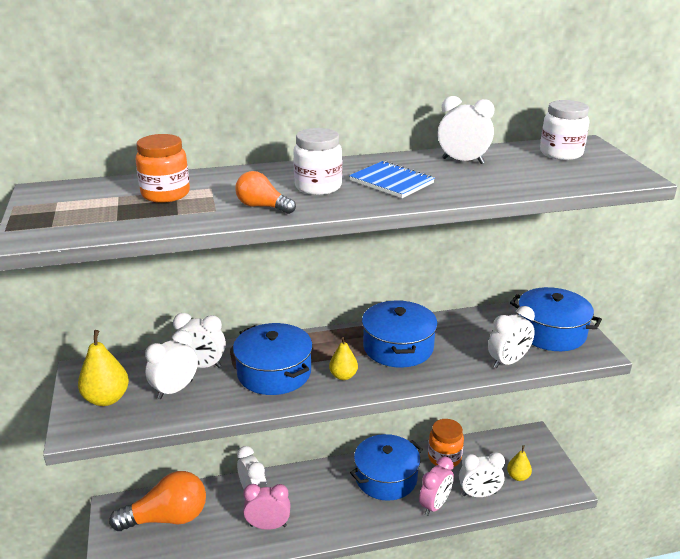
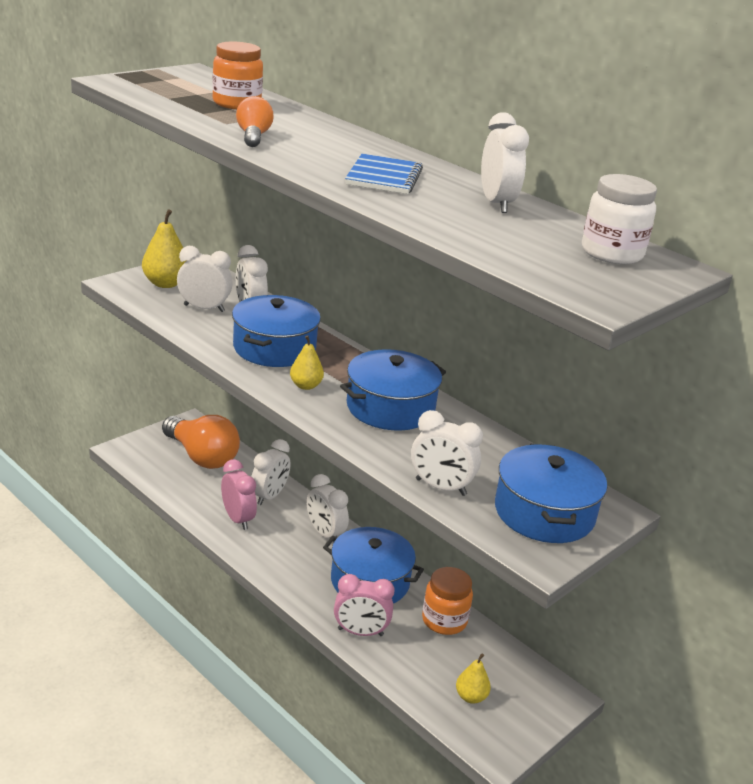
camera: 55 degrees right, 0 degrees up
(318, 187) = (327, 150): white jar -> none
(479, 494) = (409, 666): white clock -> white clock (325, 533)

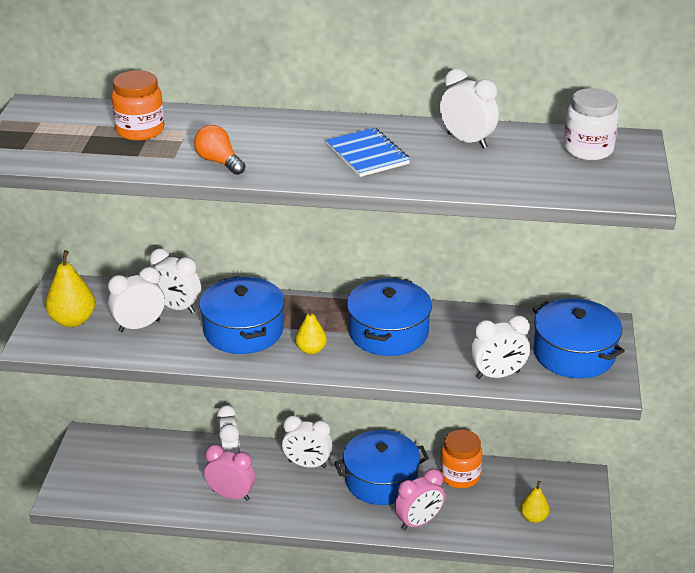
camera: 35 degrees left, 5 degrees up
(202, 456) = (135, 461): orange light bulb -> none

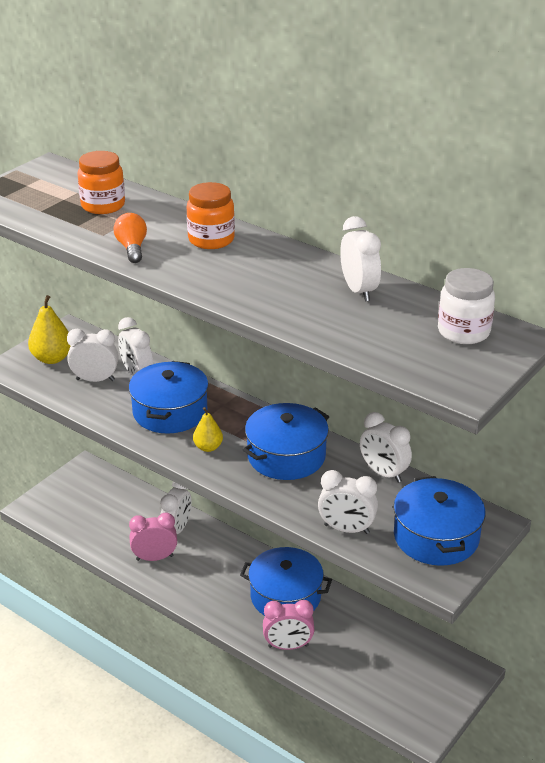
camera: 30 degrees right, 0 degrees up
(231, 495) = (154, 558): pink clock -> pink clock turned 60 degrees counterclockwise
(307, 464) = (235, 557): white clock -> white clock (383, 473)
(367, 155) = (258, 277): blue notebook -> none
(460, 476) = (357, 621): orange jar -> orange jar (211, 240)
(533, 517) = (393, 687): yellow pear -> none

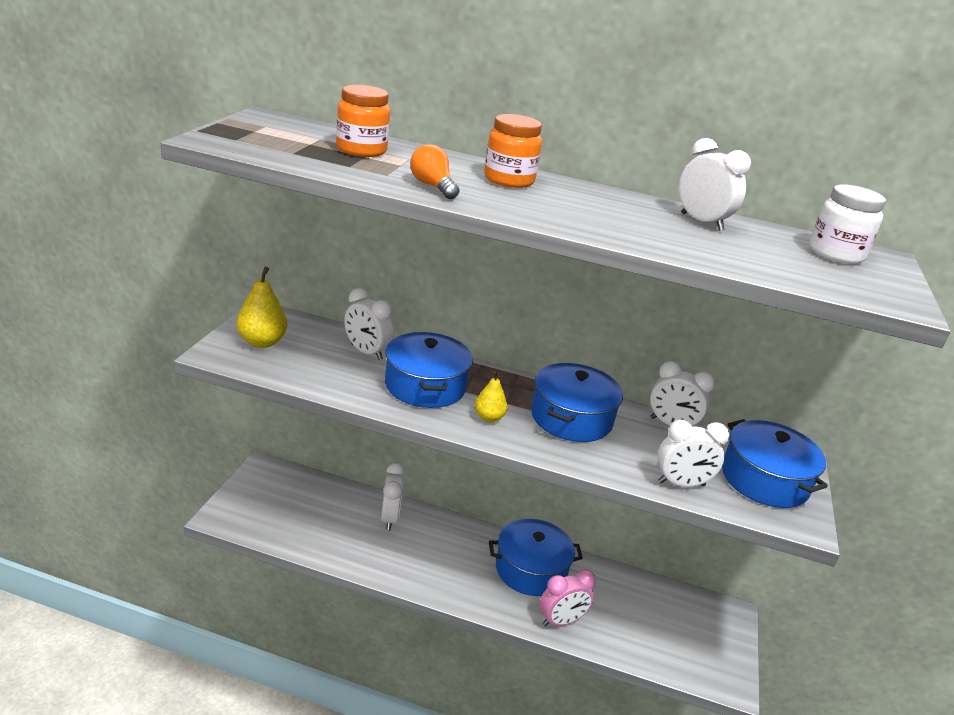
camera: 25 degrees left, 5 degrees down
(95, 380) = (324, 360): white clock -> none
(154, 558) = (381, 551): pink clock -> none

